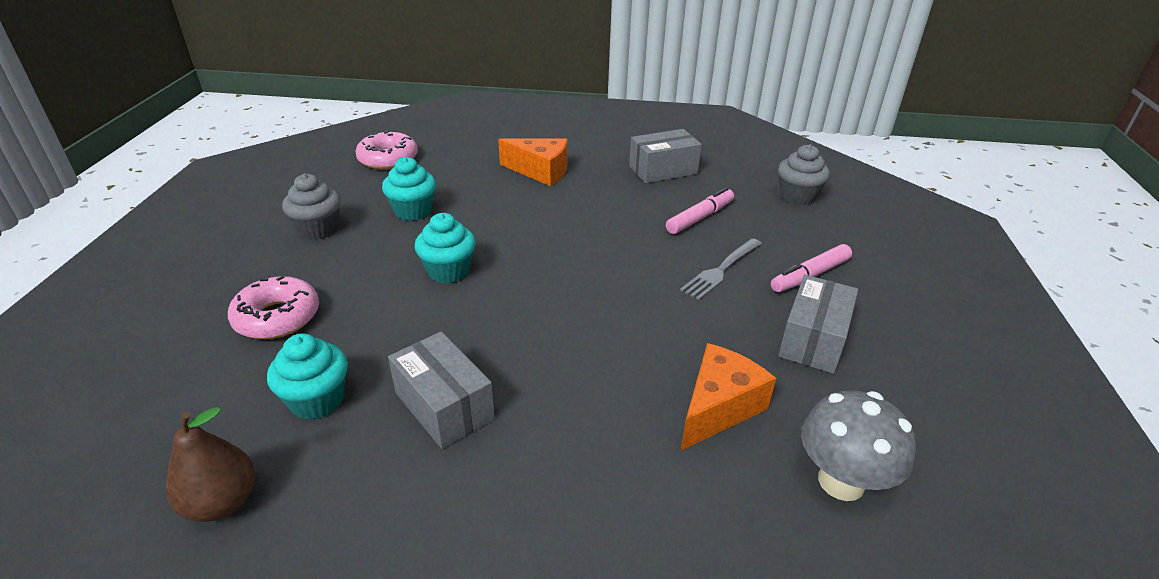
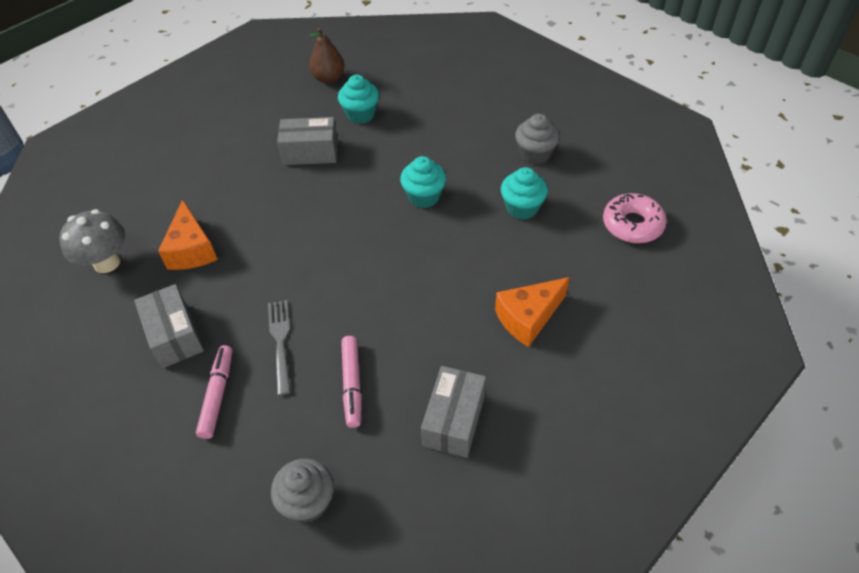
camera: 130 degrees right, 15 degrees up
(277, 317) = (444, 116): pink donut -> none

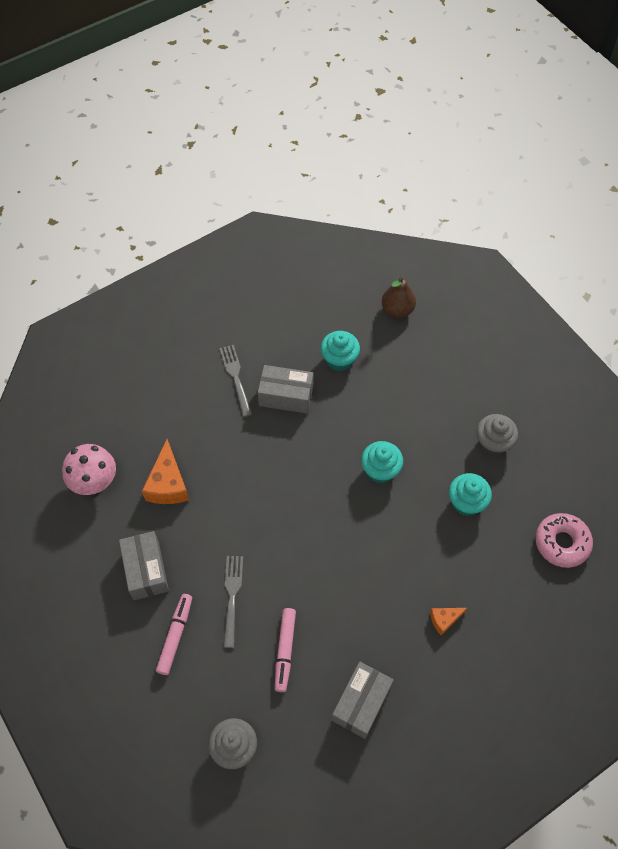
camera: 10 degrees right, 10 degrees up
(107, 263) = (95, 482): grey mushroom -> pink mushroom
(254, 146) = (236, 377): none -> grey fork
(328, 78) = (316, 307): brown pear -> brown pear (397, 310)
(528, 318) = (444, 620): orange cheese -> orange cheese, size x0.54

